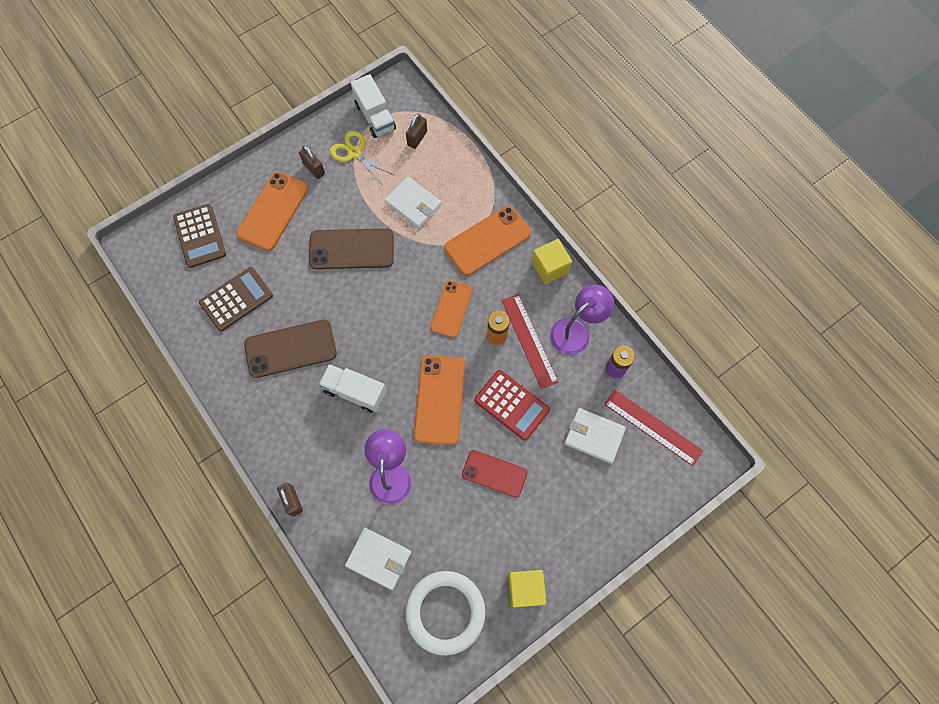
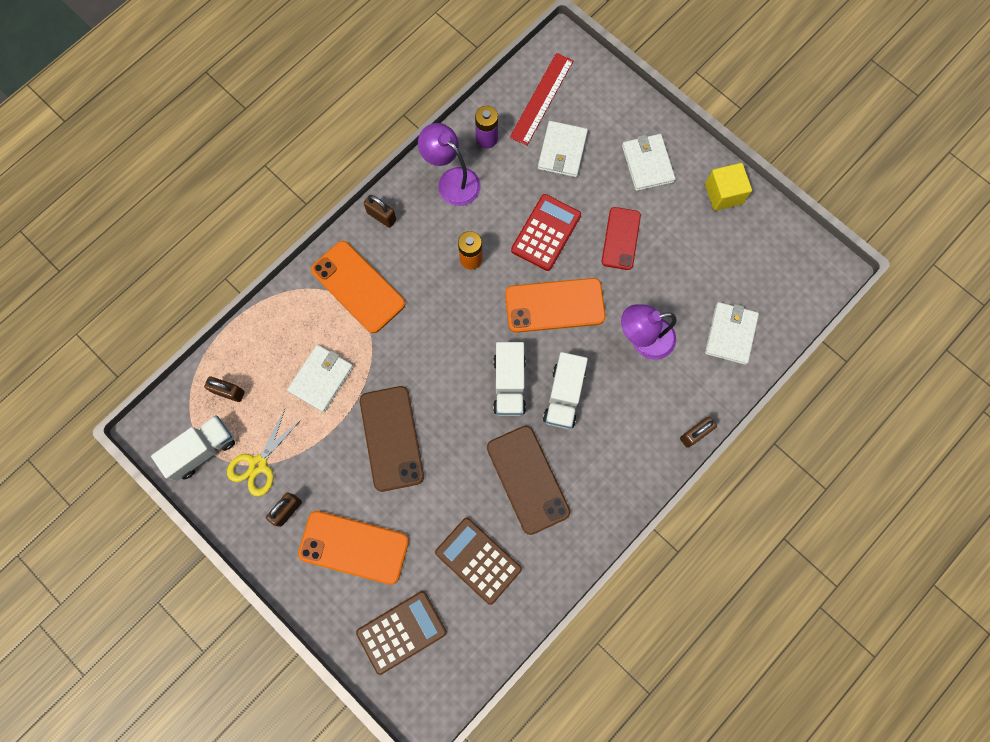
camera: 100 degrees left, 5 degrees up
(376, 348) = (509, 384): none -> white truck
(445, 612) = (763, 262): white ring -> none
(451, 309) = (448, 312): orange phone -> none
(529, 340) = (471, 225): red ruler -> none
(550, 267) = (381, 216): yellow cube -> brown padlock
(569, 517) = (647, 164): none -> white wallet

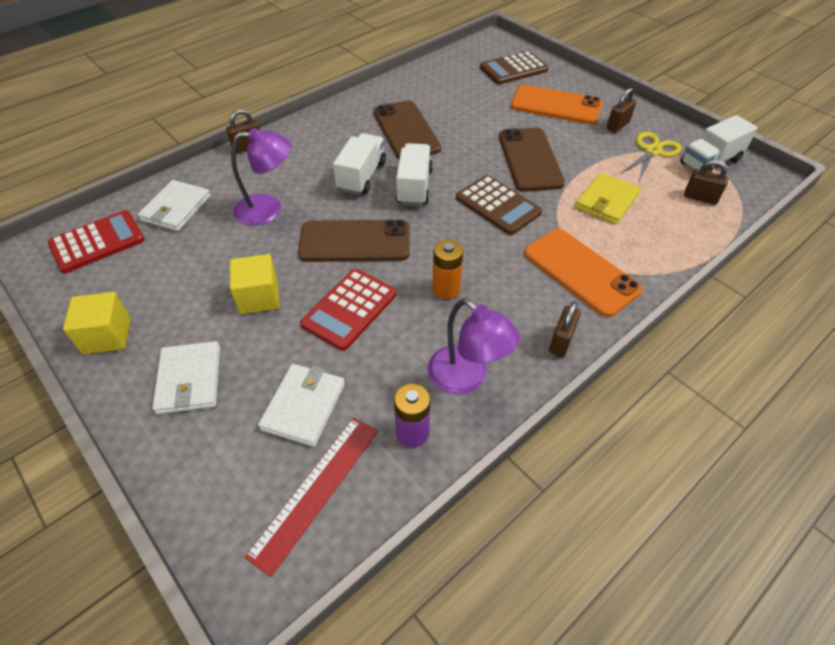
camera: 175 degrees left, 25 degrees down
(321, 379) = (606, 201): white wallet -> yellow wallet
(381, 216) = (561, 341): brown padlock -> brown padlock turned 75 degrees clockwise
(478, 560) = (453, 95): brown calculator -> brown calculator (498, 205)
(555, 305) = (355, 241): orange phone -> brown phone
(621, 238) = (259, 297): red phone -> yellow cube
(781, 286) = (97, 242): none -> red calculator

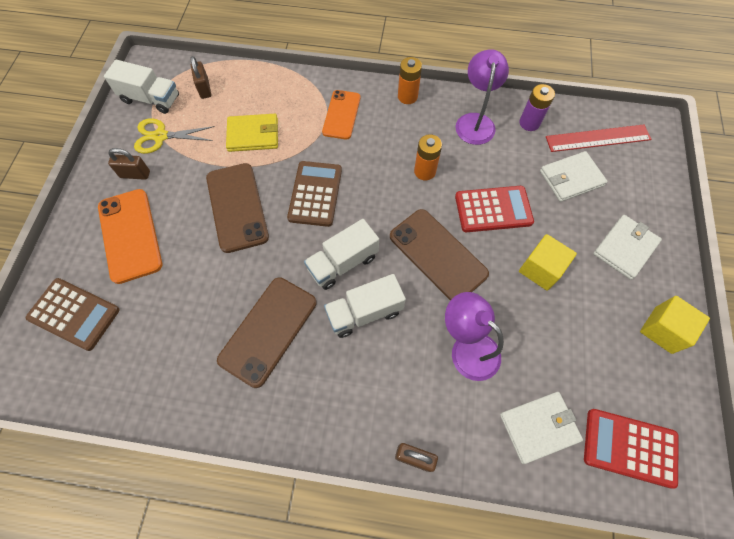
camera: 130 degrees left, 15 degrees up
(530, 159) = (237, 207): brown phone -> brown phone turned 60 degrees counterclockwise
(561, 341) = (407, 96): brown padlock -> orange battery
(580, 272) = (341, 115): orange phone -> orange phone, size x0.67

